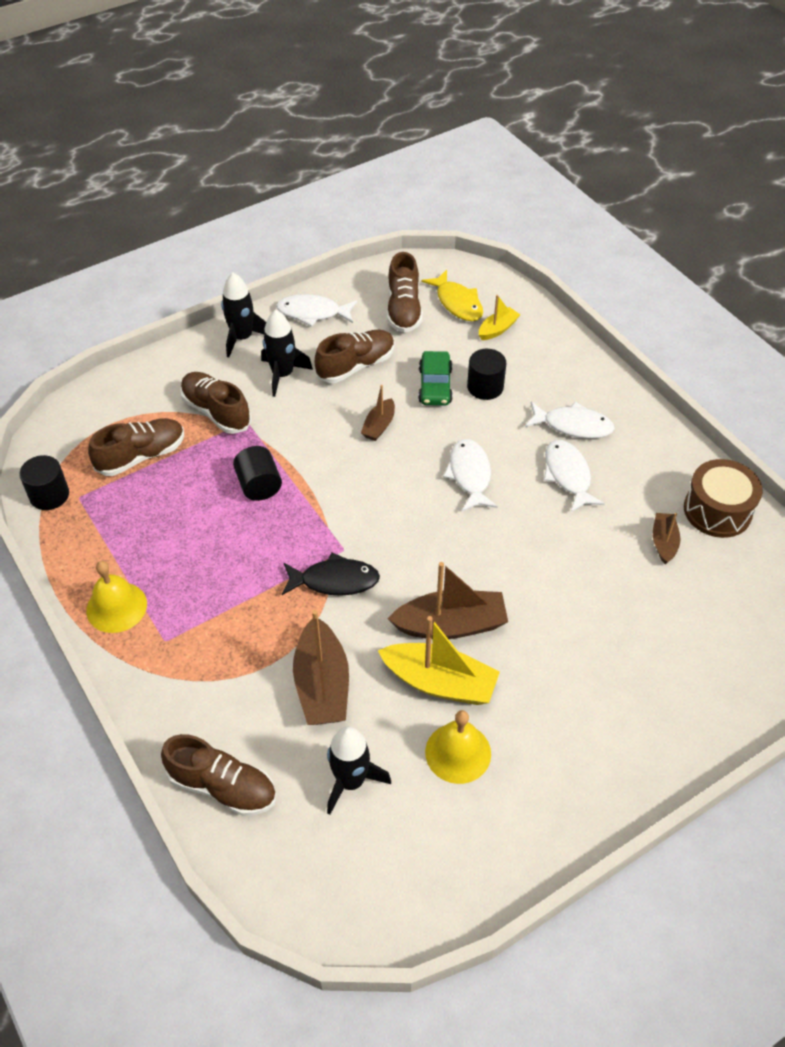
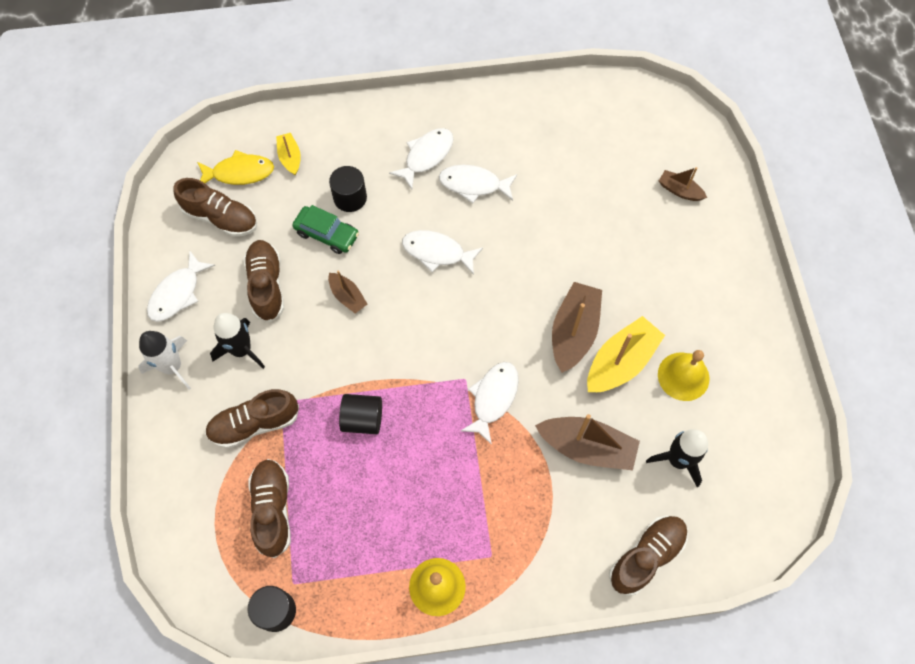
camera: 65 degrees left, 15 degrees up
(242, 338) = (172, 367): black rocket -> white rocket
(334, 580) = (493, 398): black fish -> white fish
(663, 542) = (567, 155): brown boat -> brown boat (679, 190)
(717, 510) = (555, 107): brown drum -> none

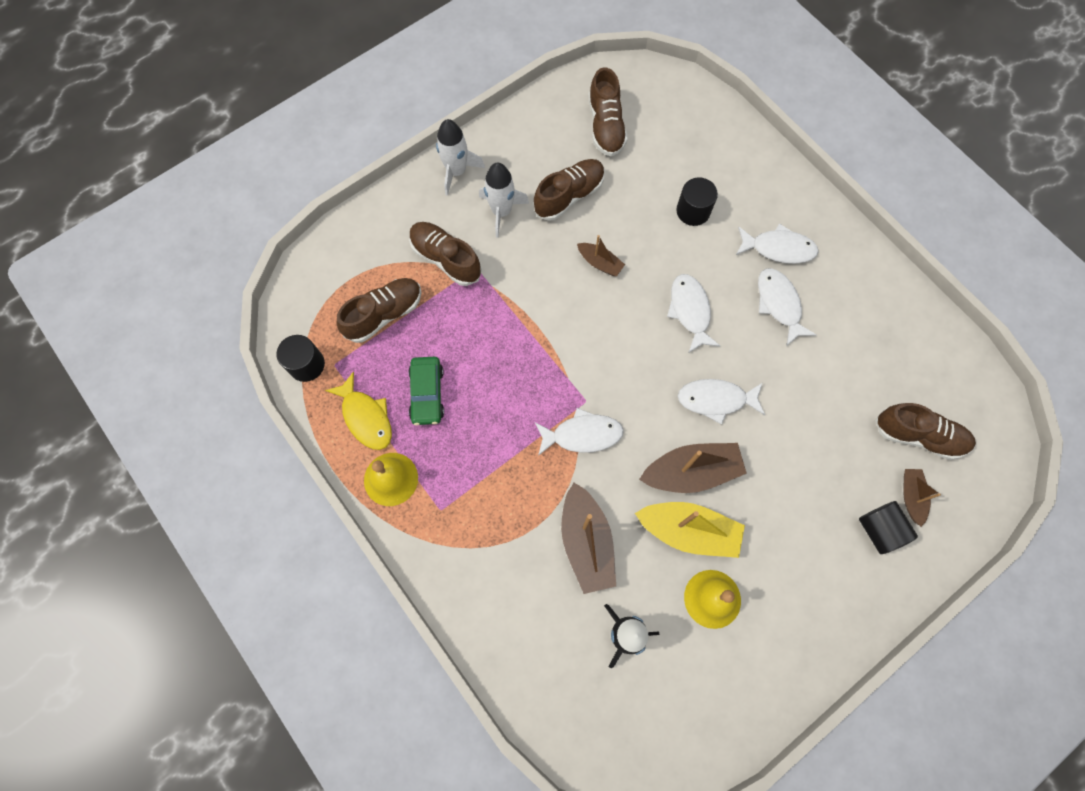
camera: 60 degrees right, 5 degrees up
(178, 293) = (519, 137): white fish -> white fish (716, 400)
(239, 173) = (656, 114): yellow fish -> yellow fish (366, 417)
(241, 350) = (501, 211): black rocket -> white rocket
(290, 157) = (697, 143): yellow boat -> none
(327, 234) = (646, 213): green car -> green car (427, 394)
(347, 296) = (600, 263): brown boat -> brown boat turned 75 degrees counterclockwise
(362, 419) = (498, 338): black cylinder -> black cylinder (879, 530)
(646, 556) = (515, 650): brown shoe -> brown shoe (918, 436)

